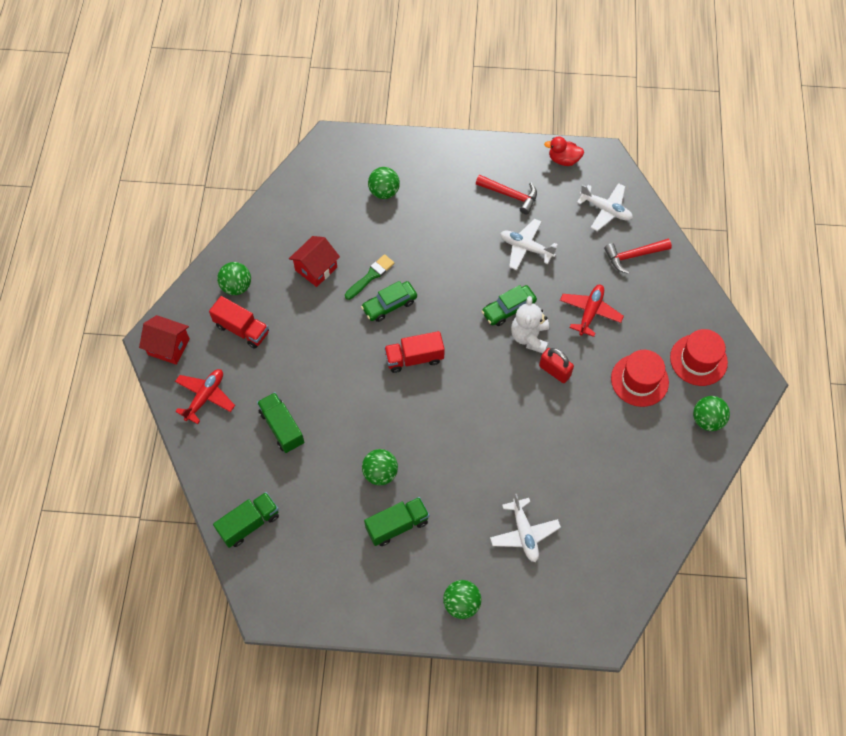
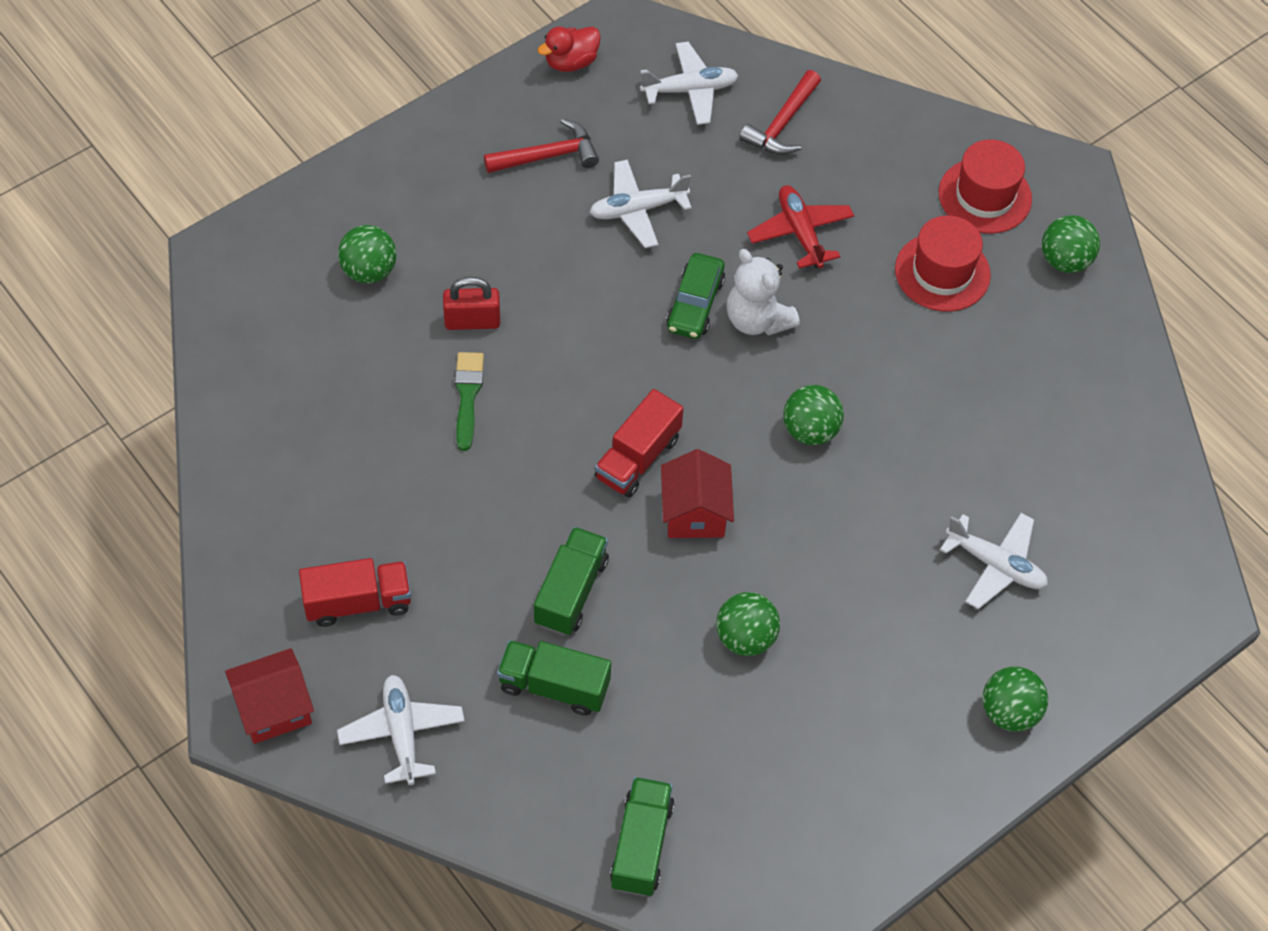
camera: 45 degrees left, 5 degrees down
(205, 397) = (402, 733): red plane -> white plane
(236, 286) = (288, 551): green ball -> green ball (810, 430)
(316, 268) = (379, 442): red house -> red house (695, 512)
(389, 305) = (533, 414): green car -> none
(397, 525) = (834, 684): green truck -> green truck (571, 592)
(554, 371) = (831, 338): red padlock -> red padlock (472, 321)

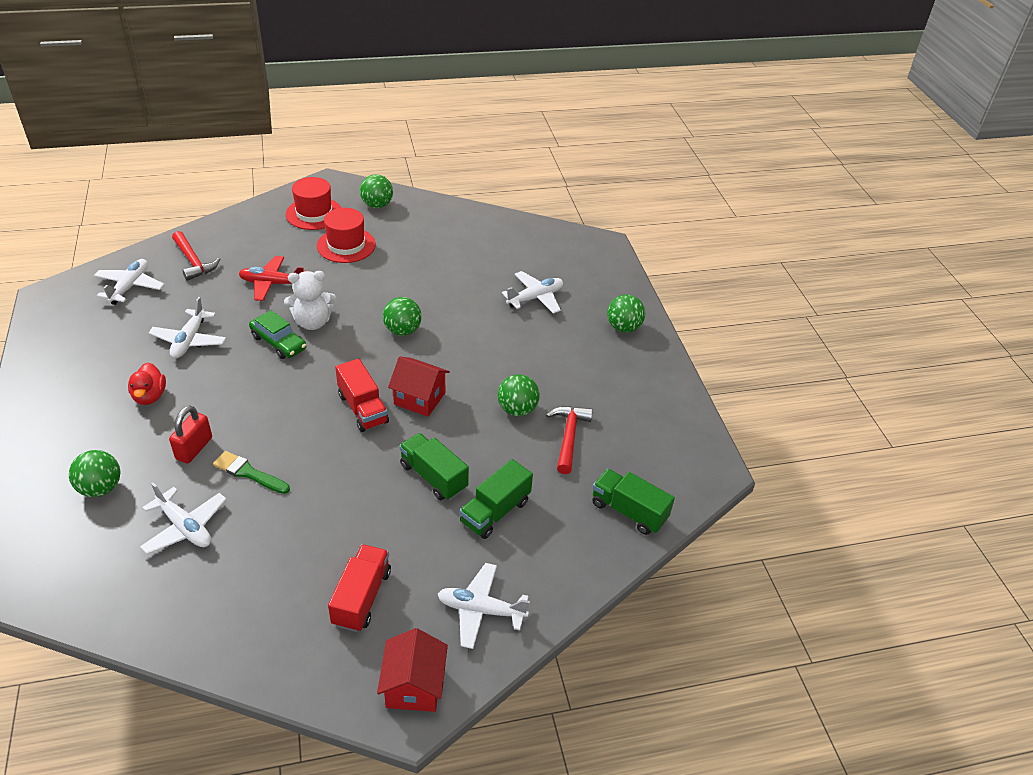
camera: 65 degrees left, 15 degrees down
(360, 380) = (185, 527): none -> white plane
(548, 156) = (107, 363): red hammer -> red hammer (568, 437)
(571, 62) = (50, 326): red duck -> red duck (150, 396)

